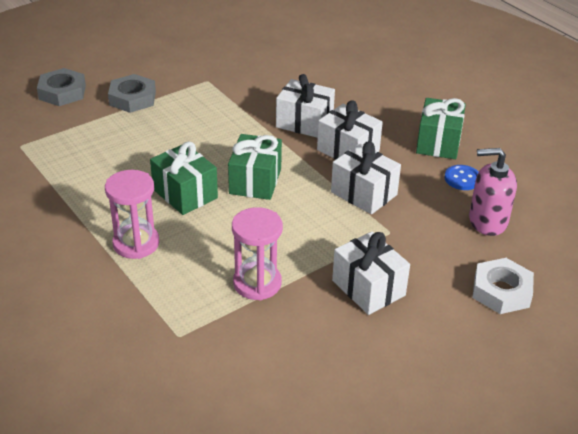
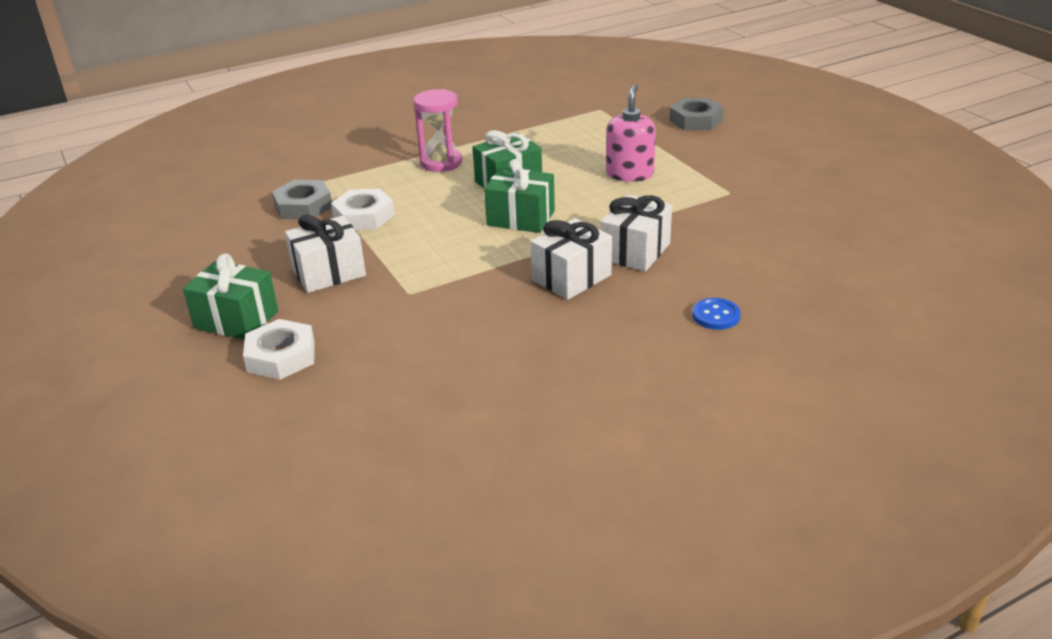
camera: 100 degrees right, 5 degrees down
(132, 98) = (686, 153): grey nut -> grey nut (303, 206)
(257, 283) = (364, 216): pink hourglass -> white nut
(364, 193) = (483, 282): white gift -> none
(438, 143) = (581, 349): green gift -> green gift (236, 320)
(462, 179) = (495, 358): blue button -> blue button (716, 315)
(487, 221) = (403, 366): pink soap dispenser -> pink soap dispenser (629, 174)

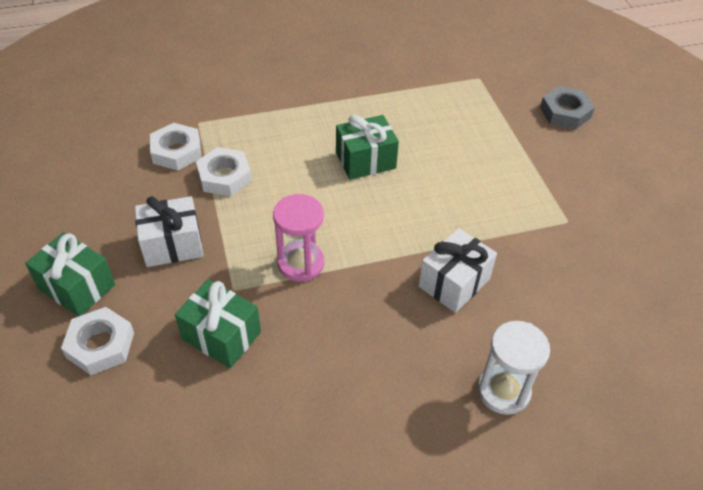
camera: 10 degrees right, 15 degrees up
(303, 206) = (176, 151): grey nut -> white nut
(441, 163) = (313, 120): pink hourglass -> pink hourglass (301, 263)
(521, 218) = (362, 212): green gift -> green gift (221, 336)
(571, 277) = (384, 304): white gift -> none
(629, 174) = (480, 174): pink soap dispenser -> none
(716, 315) = (503, 391): blue button -> white hourglass

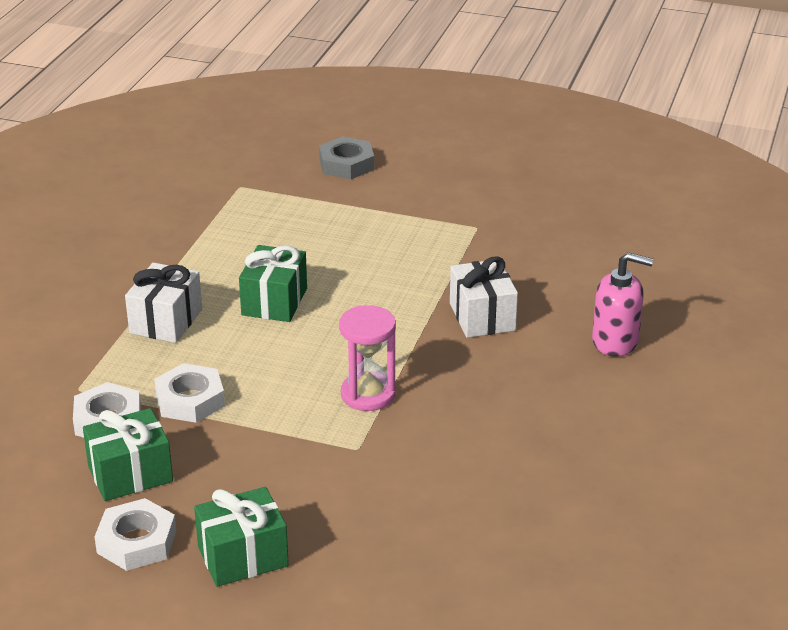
camera: 55 degrees left, 15 degrees down
(100, 345) = (341, 561): white nut -> white nut (136, 542)
(172, 245) = (253, 469): white gift -> white gift (166, 321)
(221, 336) = (408, 476): green gift -> green gift (130, 474)
(503, 391) = (615, 341): white hourglass -> pink soap dispenser

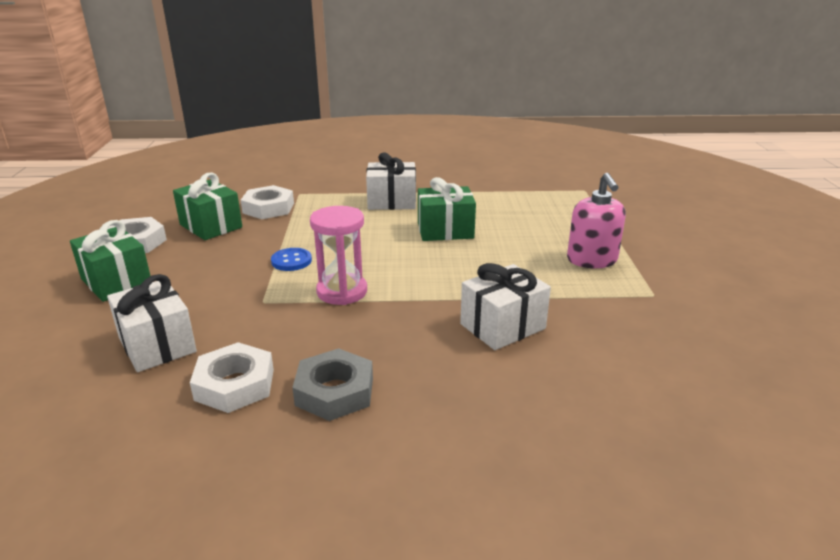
camera: 70 degrees right, 5 degrees down
(190, 400) = (302, 227): white nut -> white nut (235, 384)
(277, 419) = (291, 261): none -> blue button
(346, 164) = (671, 219): grey nut -> grey nut (335, 391)
(404, 524) = (157, 345): none -> white gift
(615, 341) = (528, 427): pink soap dispenser -> pink soap dispenser (592, 260)

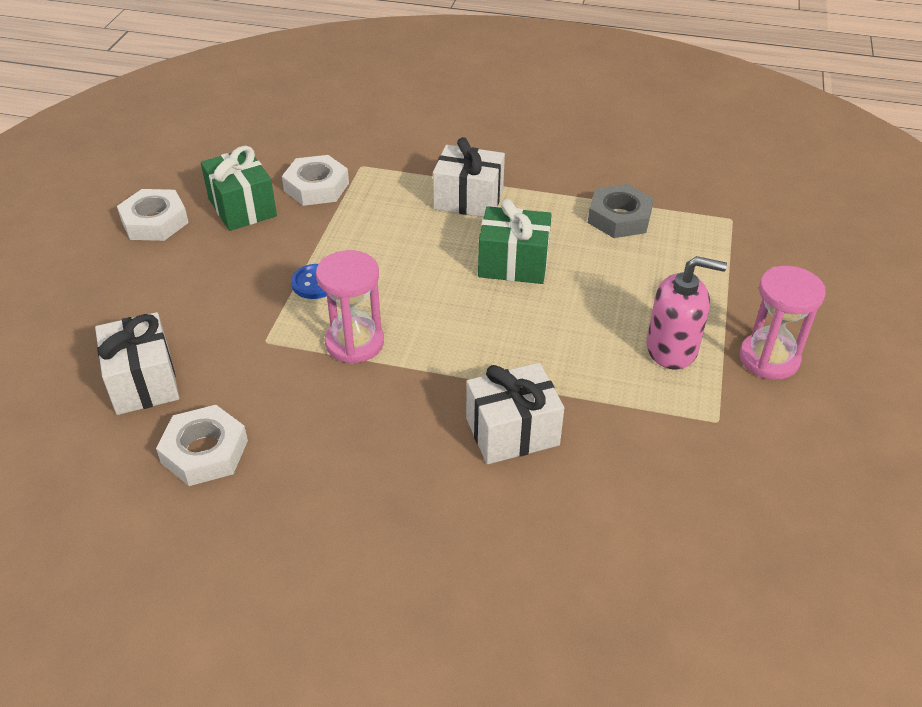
camera: 15 degrees right, 15 degrees up
(116, 282) = (122, 281): green gift -> none
(335, 391) = (299, 483): grey nut -> grey nut (619, 218)
(592, 260) = (672, 348): pink soap dispenser -> pink soap dispenser turned 90 degrees counterclockwise
(663, 256) = (769, 359): none -> pink hourglass

